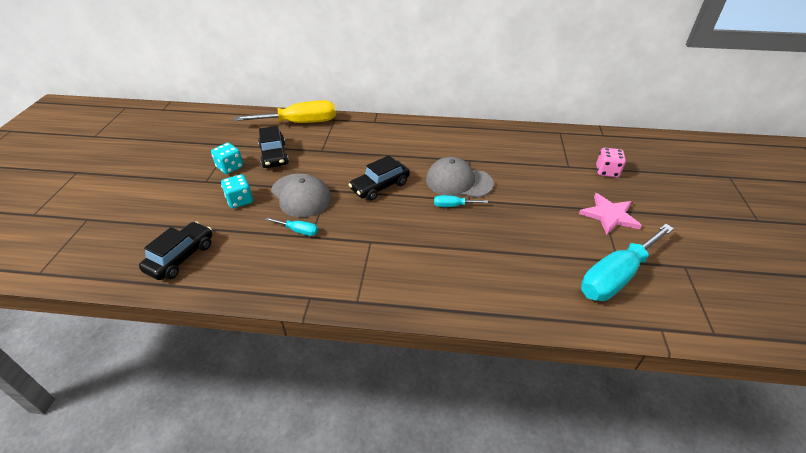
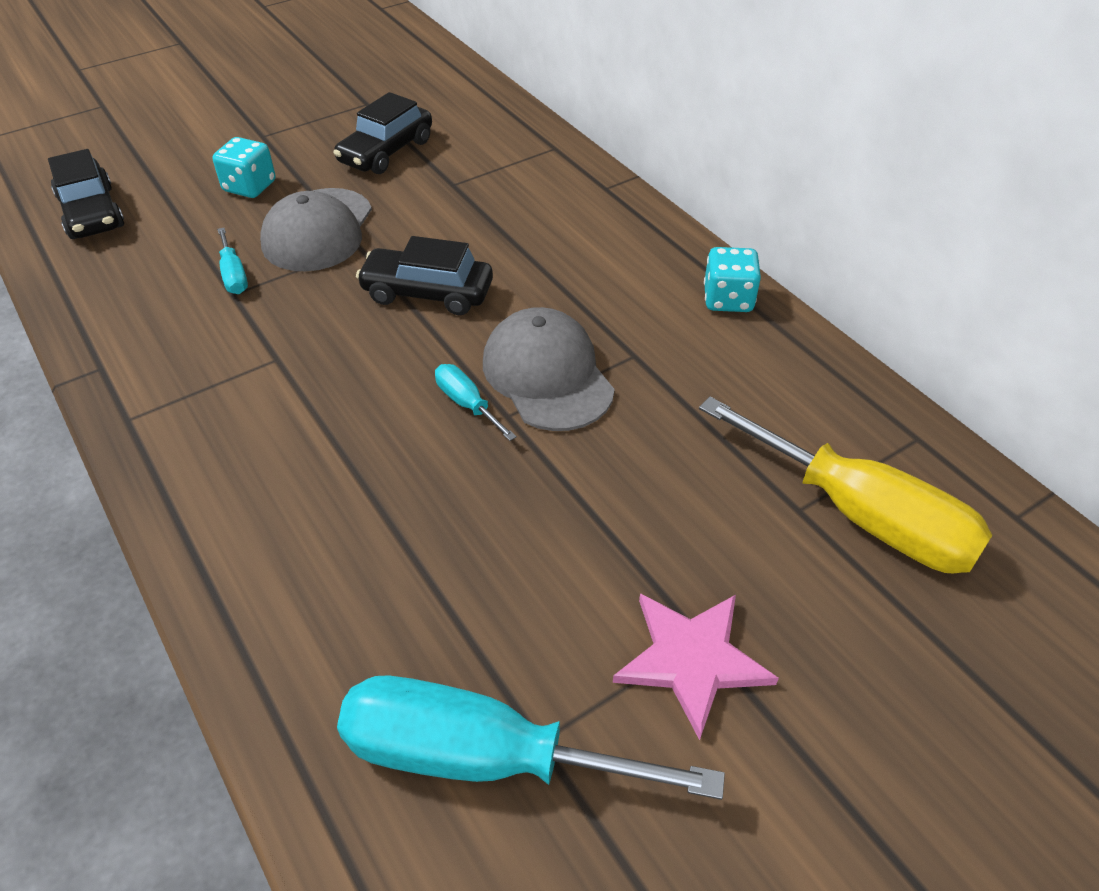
camera: 50 degrees right, 5 degrees up
(181, 257) = (91, 212): black car -> black car turned 75 degrees clockwise
(230, 167) = (314, 134): turquoise dice -> turquoise dice (728, 299)
(300, 123) = (499, 124): yellow screwdriver -> yellow screwdriver (861, 515)
(607, 171) = (863, 587): pink dice -> none

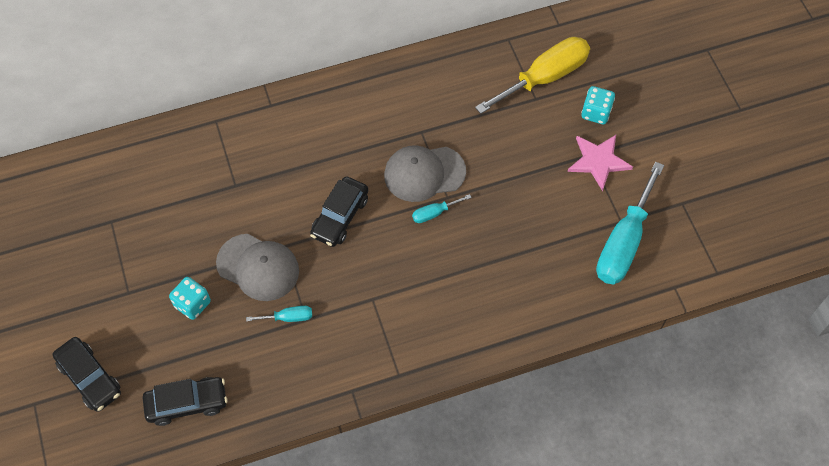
camera: 75 degrees left, 15 degrees up
(386, 152) = (181, 217): black car -> black car (90, 378)
(728, 299) = (392, 78): turquoise dice -> turquoise dice (596, 113)

